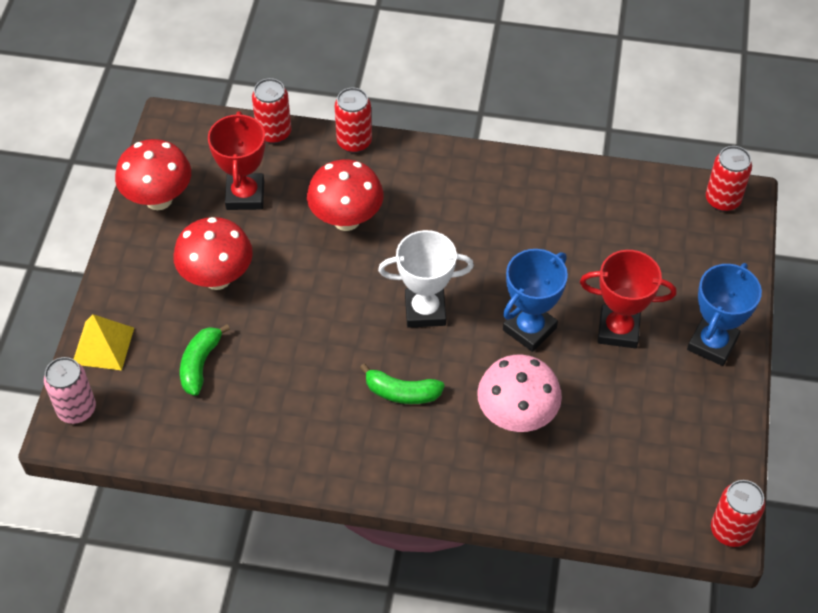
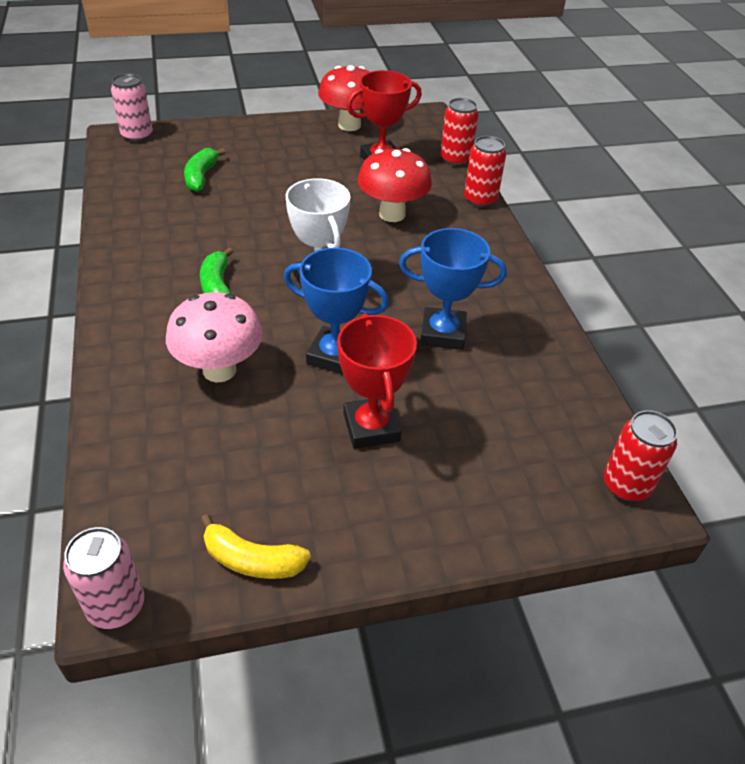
camera: 65 degrees right, 10 degrees down
(103, 345) = (199, 133): yellow pyramid -> none
(200, 364) = (201, 177): green banana -> green banana turned 75 degrees counterclockwise
(217, 278) = (290, 166): red mushroom -> none
(712, 344) = (398, 523): blue trophy -> blue trophy (442, 333)
(717, 440) = (252, 560): none -> yellow banana
(730, 530) = (116, 606): red can -> pink can

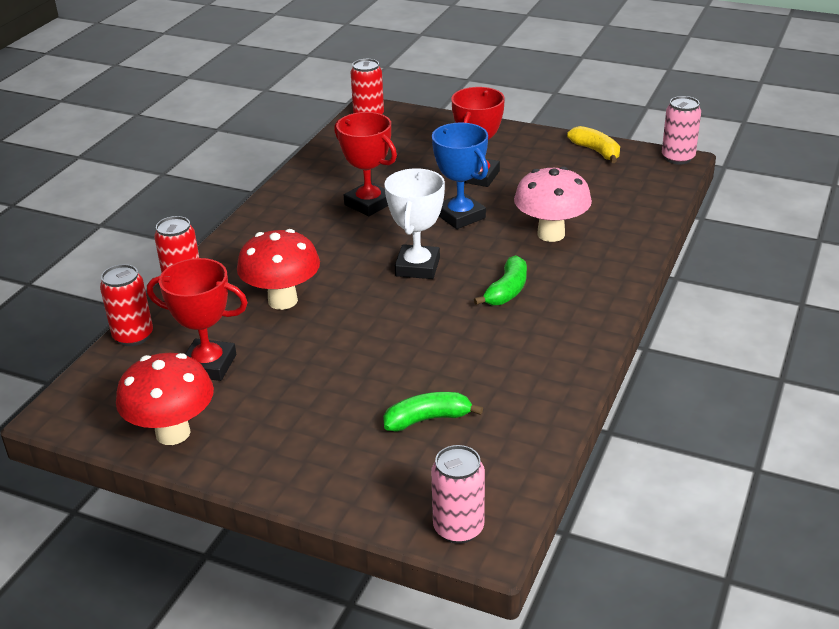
camera: 140 degrees left, 10 degrees down
(201, 177) = (427, 419): green banana -> green banana turned 150 degrees counterclockwise
(442, 333) = (369, 204): blue trophy -> red trophy

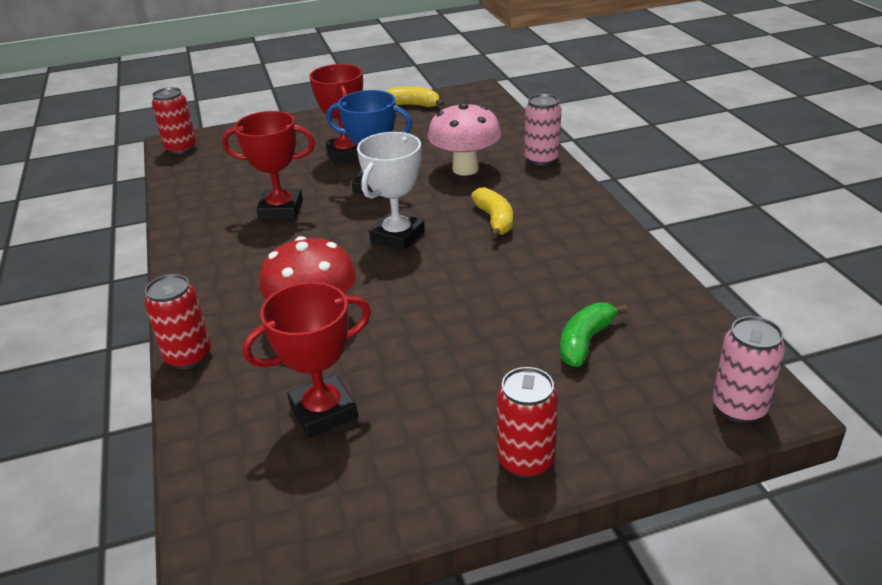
camera: 40 degrees left, 0 degrees up
(133, 336) = (198, 432): red can -> red can (526, 461)
(173, 433) = (380, 495): red mushroom -> none
(417, 267) = (397, 236): white trophy -> white trophy turned 60 degrees clockwise
(507, 291) = (495, 220): green banana -> yellow banana
(678, 158) = (476, 89): pink can -> pink can (541, 159)

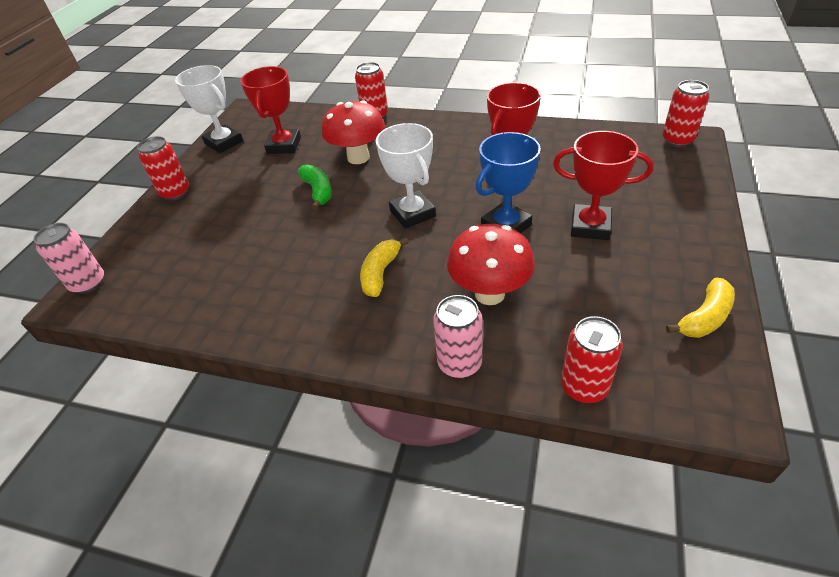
camera: 125 degrees right, 10 degrees up
(356, 503) = (224, 142): none -> white trophy
(465, 169) = (489, 294): pink mushroom -> red mushroom
(495, 220) = (380, 273): yellow banana -> yellow banana turned 90 degrees clockwise
(509, 122) = (584, 387): none -> red can
(585, 342) = (207, 251): green banana -> green banana (318, 191)

